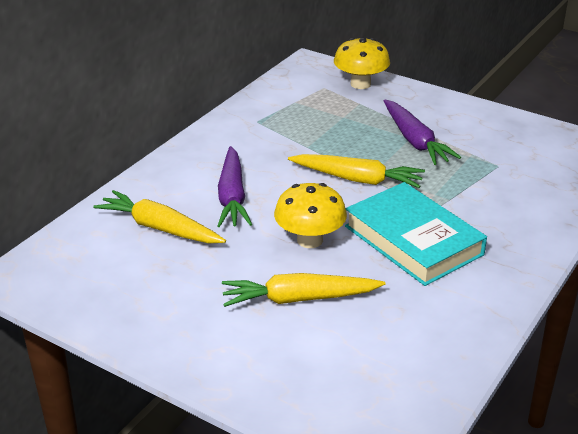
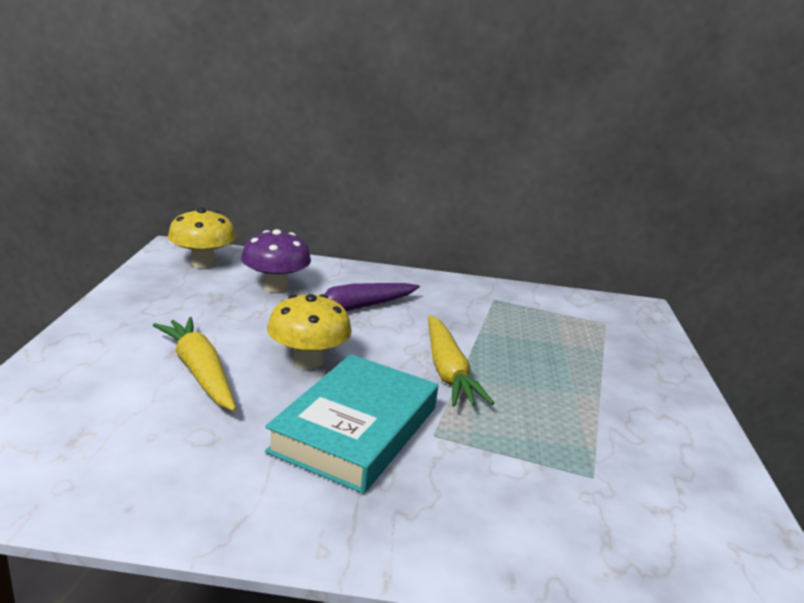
camera: 60 degrees right, 10 degrees down
(160, 228) = (275, 286): yellow carrot -> purple mushroom
(360, 84) = (644, 342): yellow mushroom -> yellow mushroom (203, 263)
(415, 141) = (571, 397): purple carrot -> none

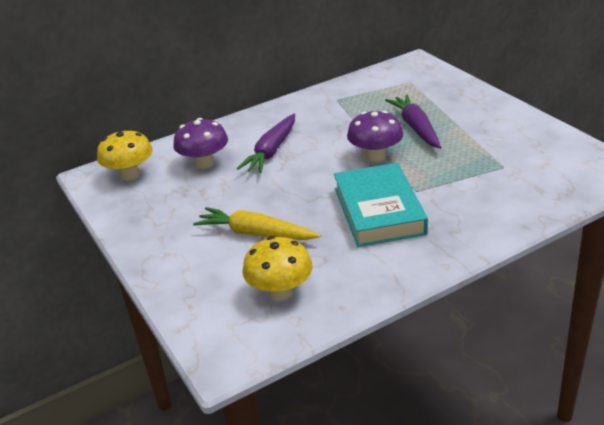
camera: 30 degrees left, 10 degrees up
(308, 361) = (300, 193): yellow mushroom -> yellow mushroom (280, 291)
(447, 371) = (375, 156): yellow carrot -> purple mushroom
(541, 369) = (416, 128): none -> purple carrot

